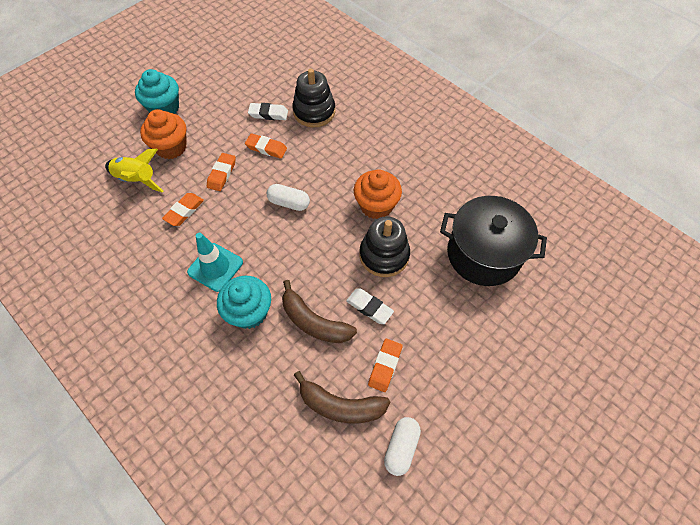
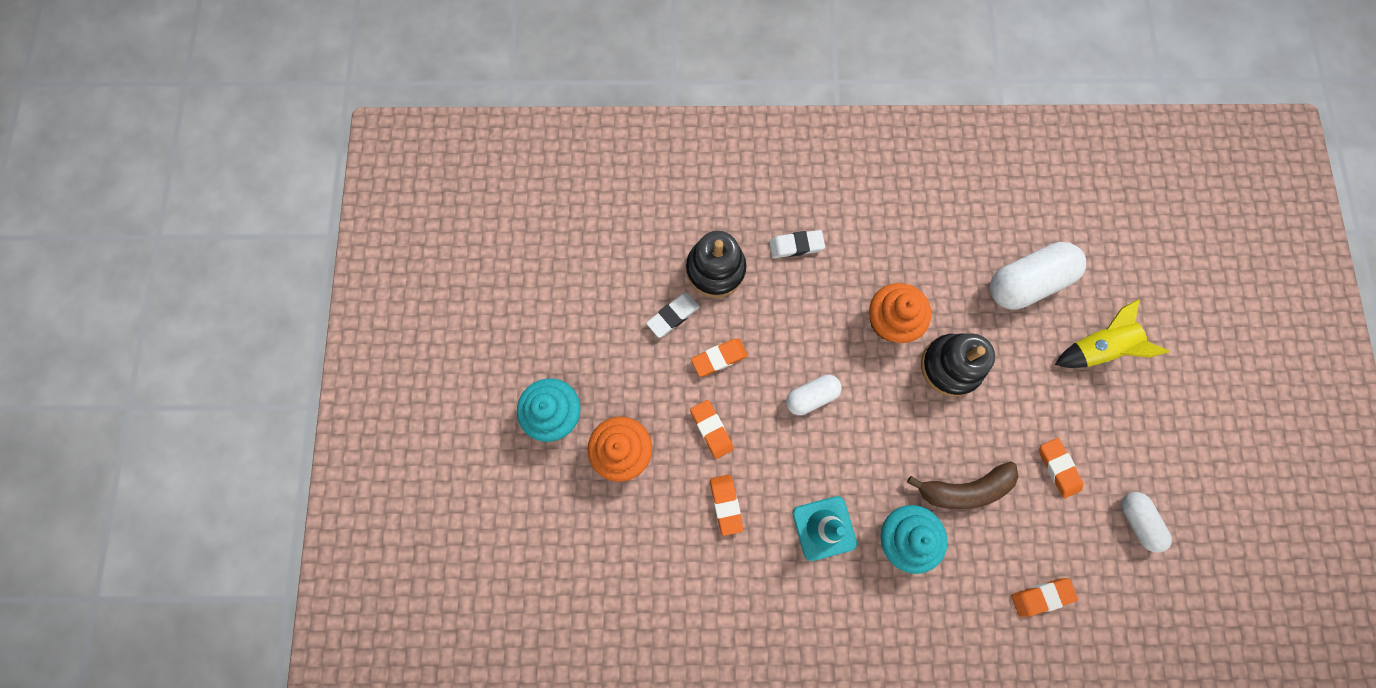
camera: 45 degrees left, 15 degrees up
(137, 179) = (636, 520): yellow rocket -> yellow rocket (1097, 348)
(287, 425) = (1041, 596): none -> orange eraser
(340, 405) = (1061, 537): brown banana -> none
(369, 307) = (992, 429): white eraser -> white eraser (796, 245)
(483, 254) = (1027, 282): black pot -> white capsule

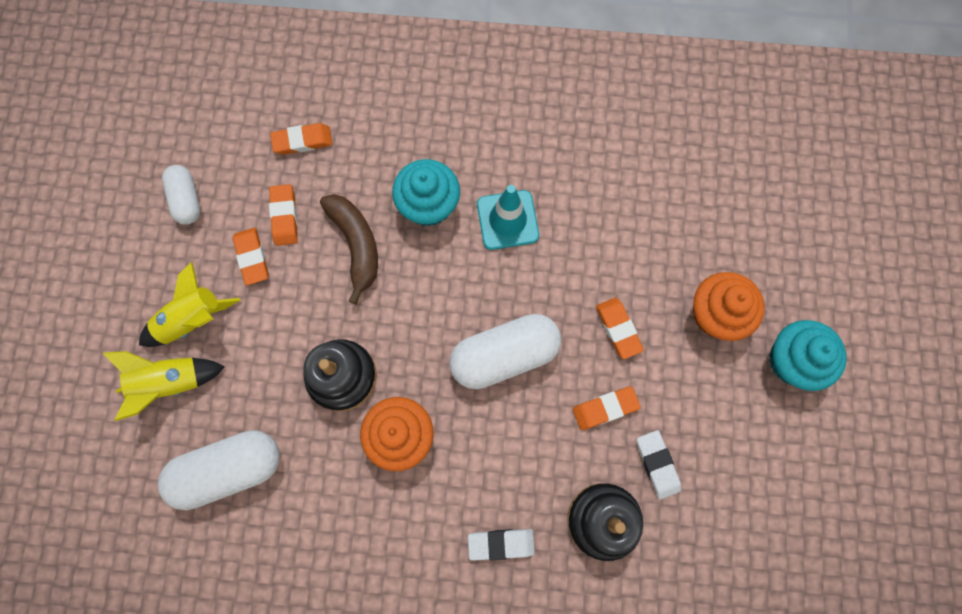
camera: 175 degrees left, 0 degrees up
(673, 316) = (657, 464): white eraser -> white eraser turned 75 degrees counterclockwise
(726, 504) = (607, 251): orange eraser -> orange eraser (284, 216)
(811, 396) = (504, 355): white capsule -> white capsule, size x1.73
(964, 489) = (356, 245): brown banana -> brown banana turned 75 degrees clockwise
(1095, 405) = (193, 319): none -> yellow rocket

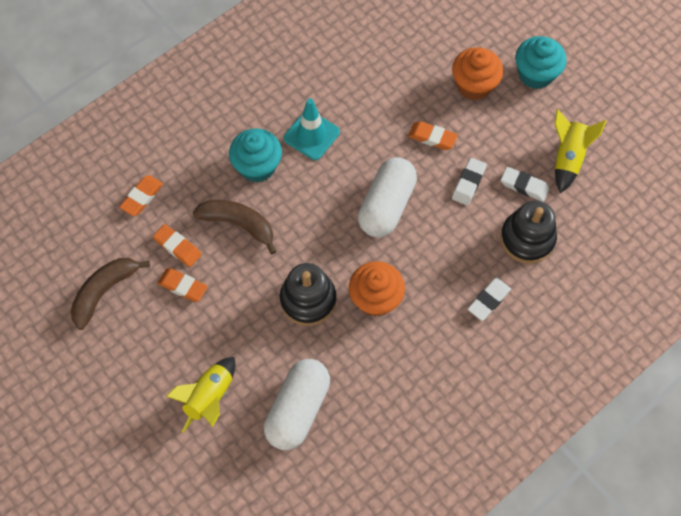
camera: 45 degrees left, 10 degrees down
(186, 200) = (104, 292): white capsule -> brown banana
(193, 319) = (184, 352): yellow rocket -> yellow rocket (568, 158)
(605, 408) = (468, 183): orange eraser -> white eraser

